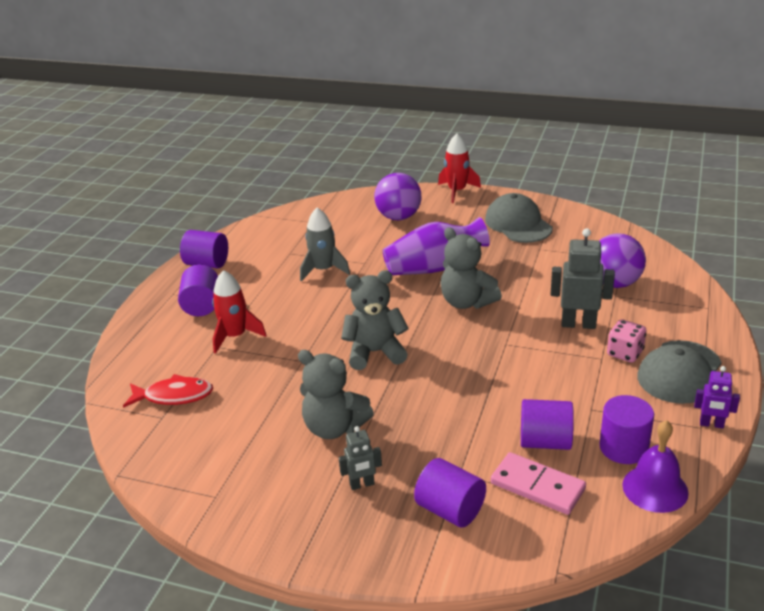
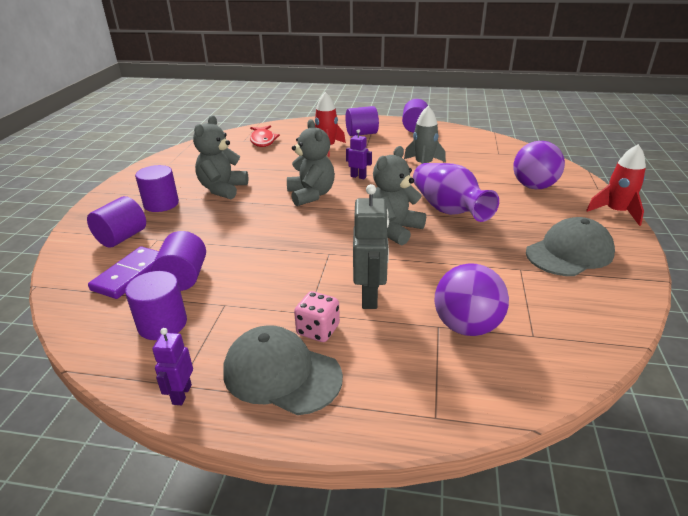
camera: 80 degrees right, 0 degrees up
(337, 316) = (358, 177): none -> purple robot
(362, 484) = (161, 204): grey robot -> purple cylinder
(537, 486) = (130, 275): pink domino -> purple domino
(655, 488) = (99, 342): purple bell -> none

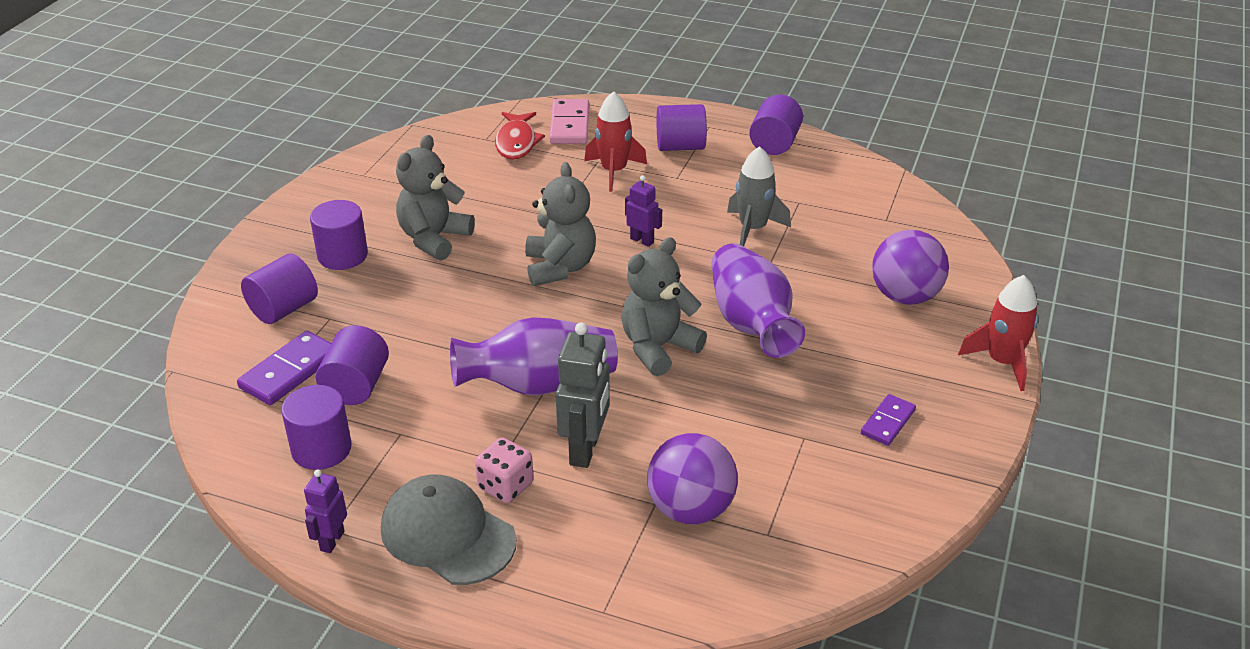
camera: 10 degrees right, 5 degrees up
(292, 130) = (570, 125): none -> pink domino
(320, 260) = (538, 384): none -> purple vase
(569, 253) = (887, 422): grey cap -> purple domino

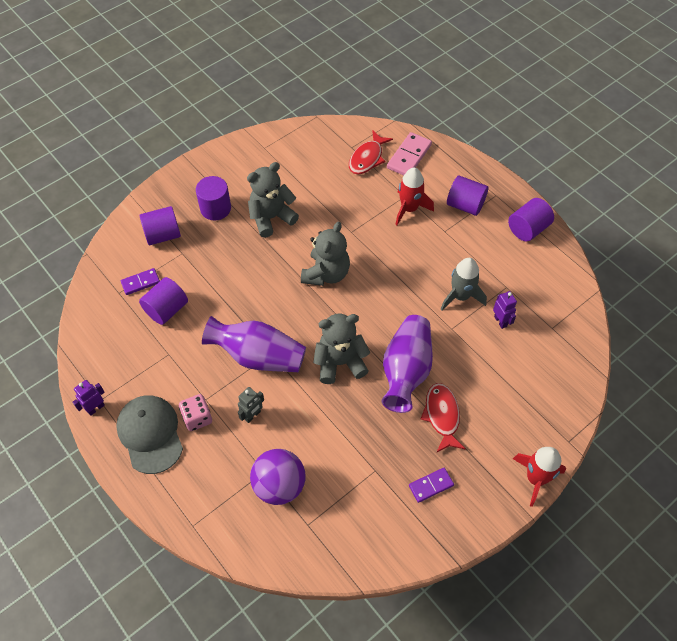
camera: 30 degrees right, 20 degrees up
(290, 371) = (140, 282): purple domino -> purple domino, size x0.64
(321, 449) = (125, 345): purple cylinder -> none
(585, 450) = (252, 415): grey robot -> grey robot, size x0.57
(642, 240) = (387, 274): purple robot -> purple robot (500, 321)
(836, 348) = (442, 416): none -> red fish
(905, 296) = (515, 396): purple ball -> none

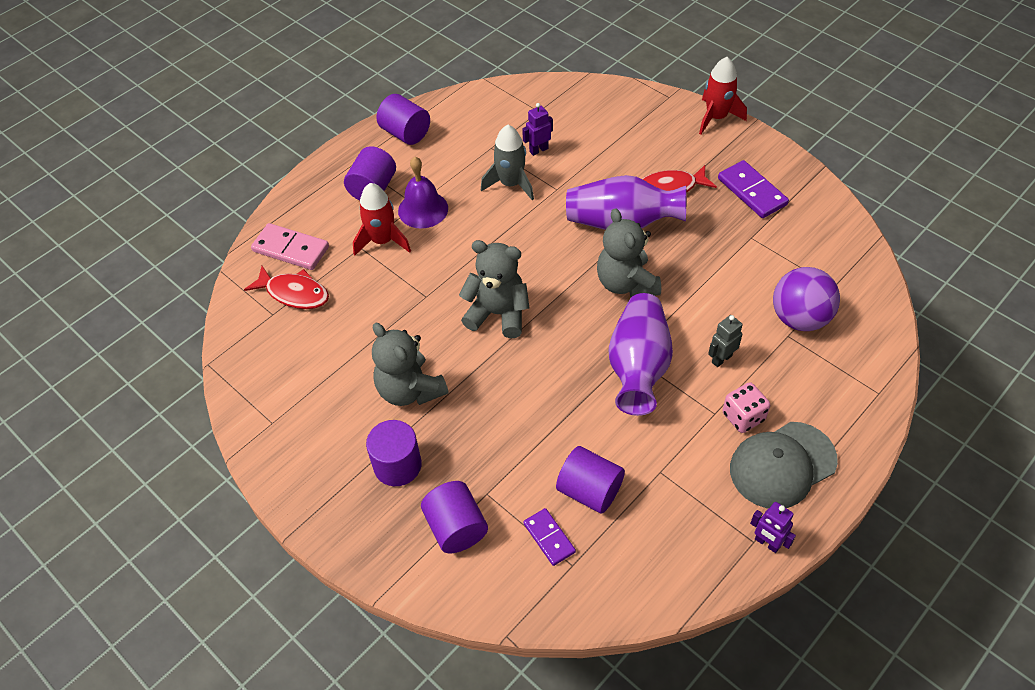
camera: 95 degrees left, 5 degrees down
(252, 415) = (721, 359): grey robot -> grey robot turned 75 degrees counterclockwise
(431, 485) = (752, 192): purple domino -> purple domino, size x1.57
(439, 235) = (423, 209): none -> purple bell

